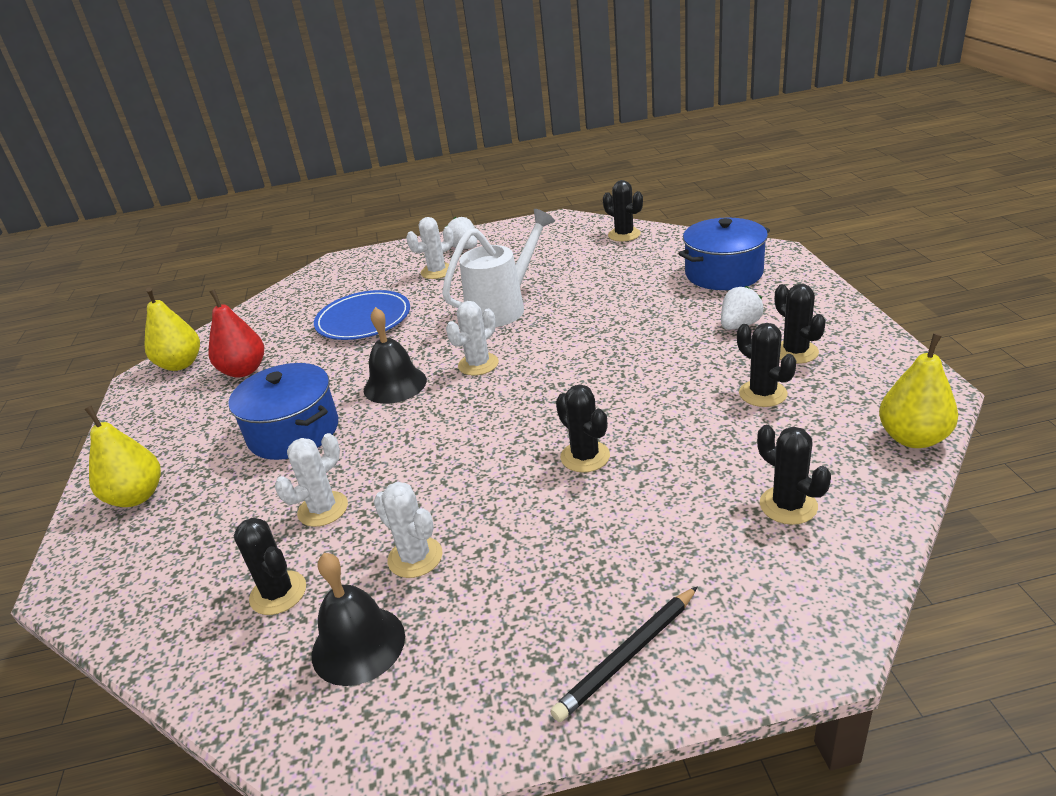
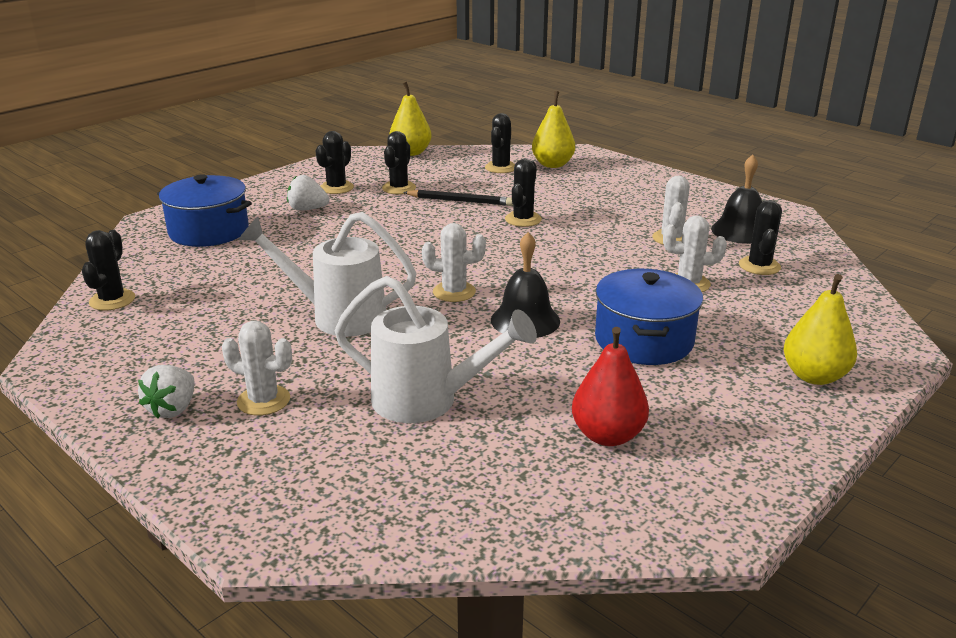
camera: 130 degrees left, 5 degrees down
(180, 364) = (659, 509): yellow pear -> yellow pear (552, 164)
(363, 319) = (427, 401): blue plate -> white watering can
(627, 656) = (642, 178): black pencil -> black pencil (460, 201)

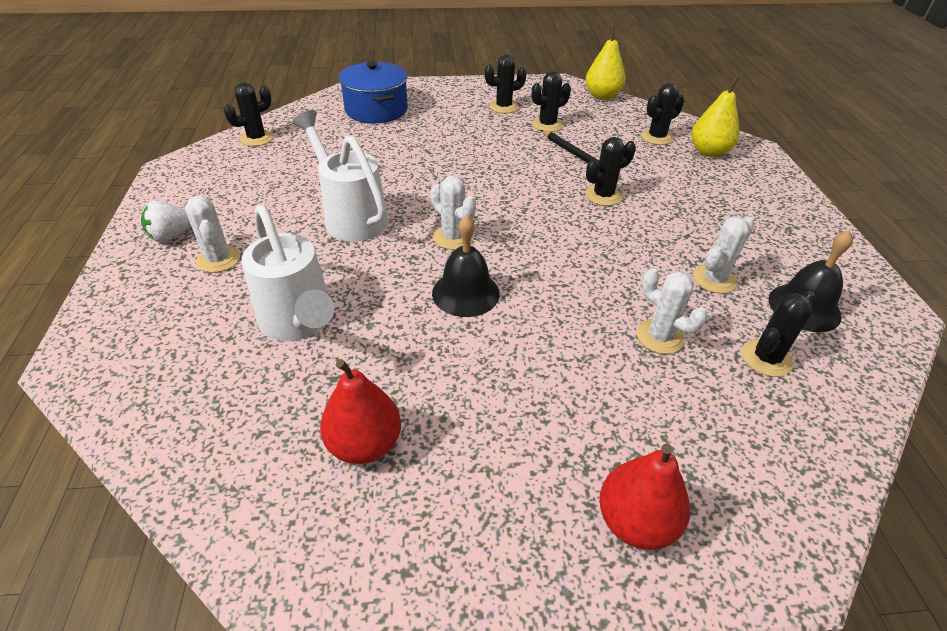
camera: 40 degrees right, 15 degrees up
(307, 209) = (459, 117): white strawberry -> none
(644, 340) = (530, 371): blue pot -> none
(814, 376) = (635, 521): yellow pear -> red pear

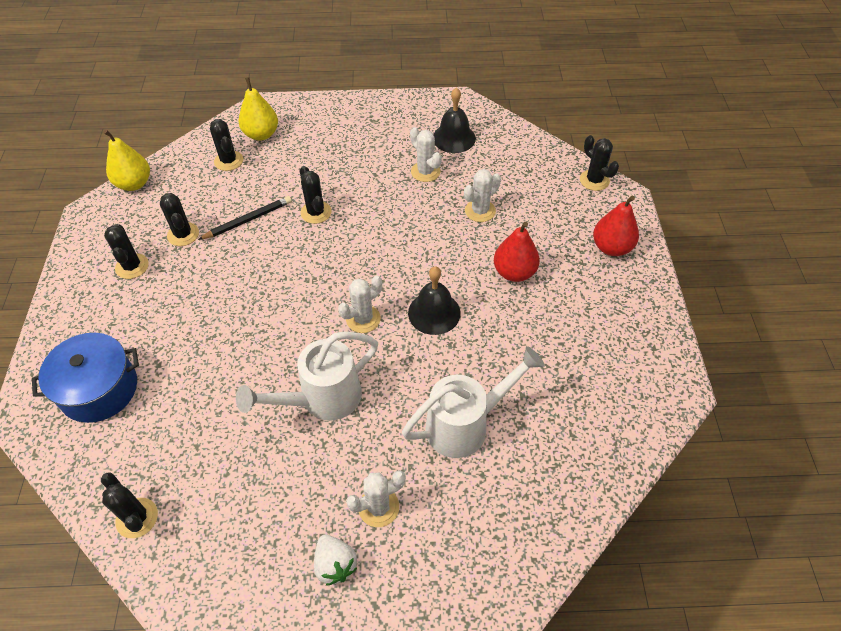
camera: 85 degrees left, 10 degrees up
(364, 444) = (576, 371): red pear -> red pear (514, 272)
(766, 358) = (497, 167): black cactus -> black cactus (594, 180)

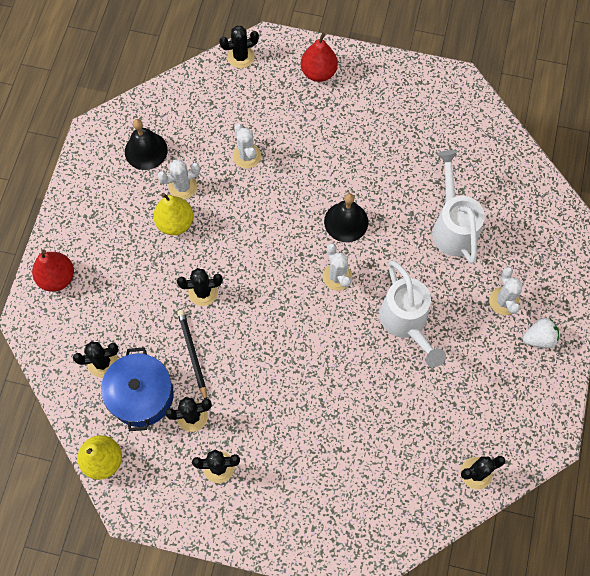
camera: 75 degrees left, 15 degrees up
(99, 389) = (351, 500): blue pot -> blue pot (141, 395)
(261, 134) = (73, 325): yellow pear -> yellow pear (175, 223)
(514, 272) = (322, 151): red pear -> red pear (57, 278)

